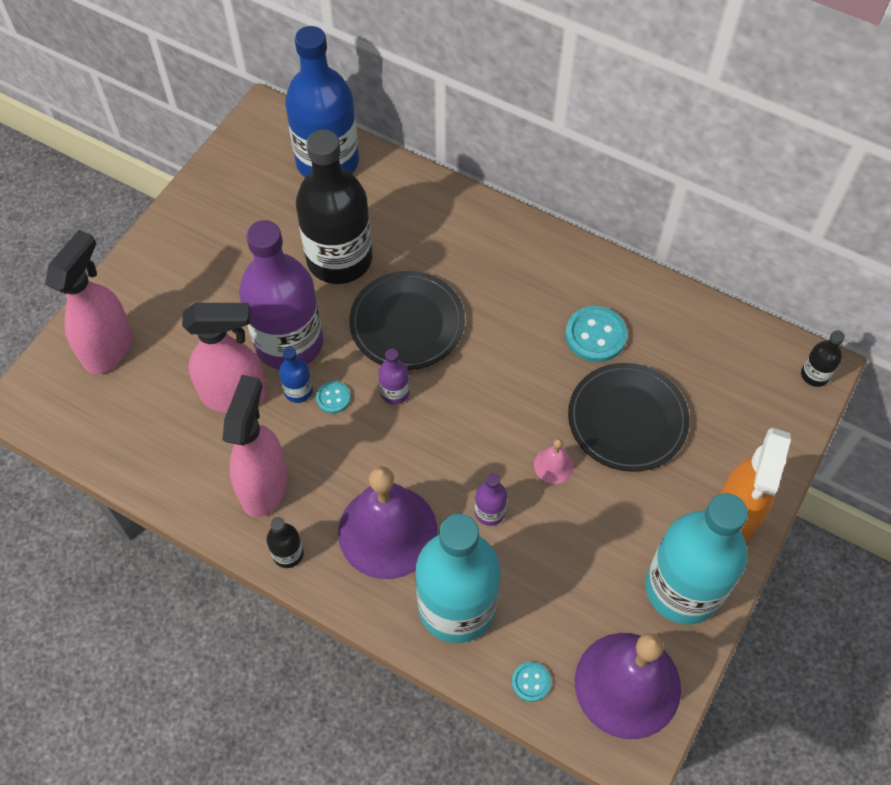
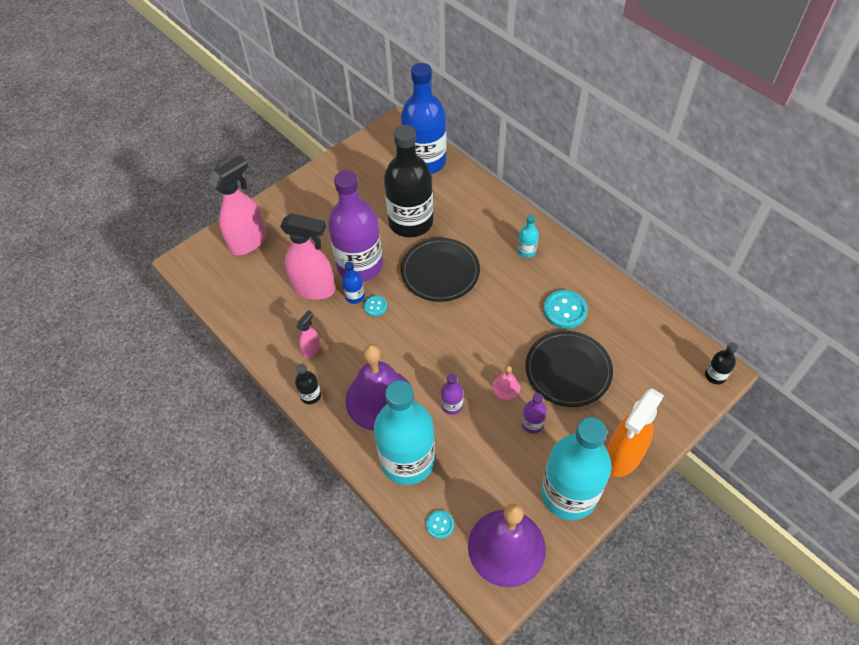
camera: 20 degrees right, 5 degrees down
(264, 486) = (311, 349): pink spray bottle -> pink spray bottle, size x0.48
(394, 392) = (416, 313): purple bottle -> purple bottle (532, 424)
(516, 262) = (526, 251): none -> turquoise bottle

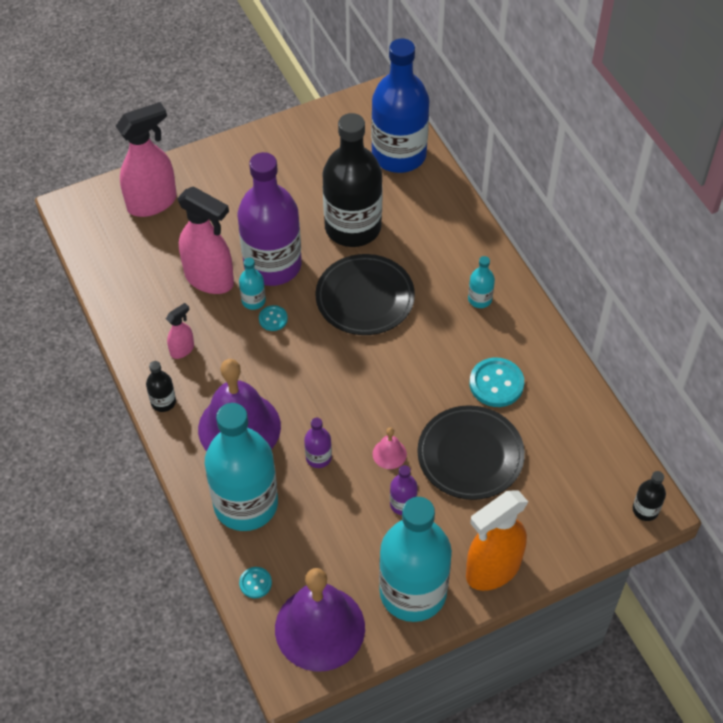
camera: 15 degrees right, 0 degrees up
(355, 296) = (253, 301): blue bottle -> turquoise bottle

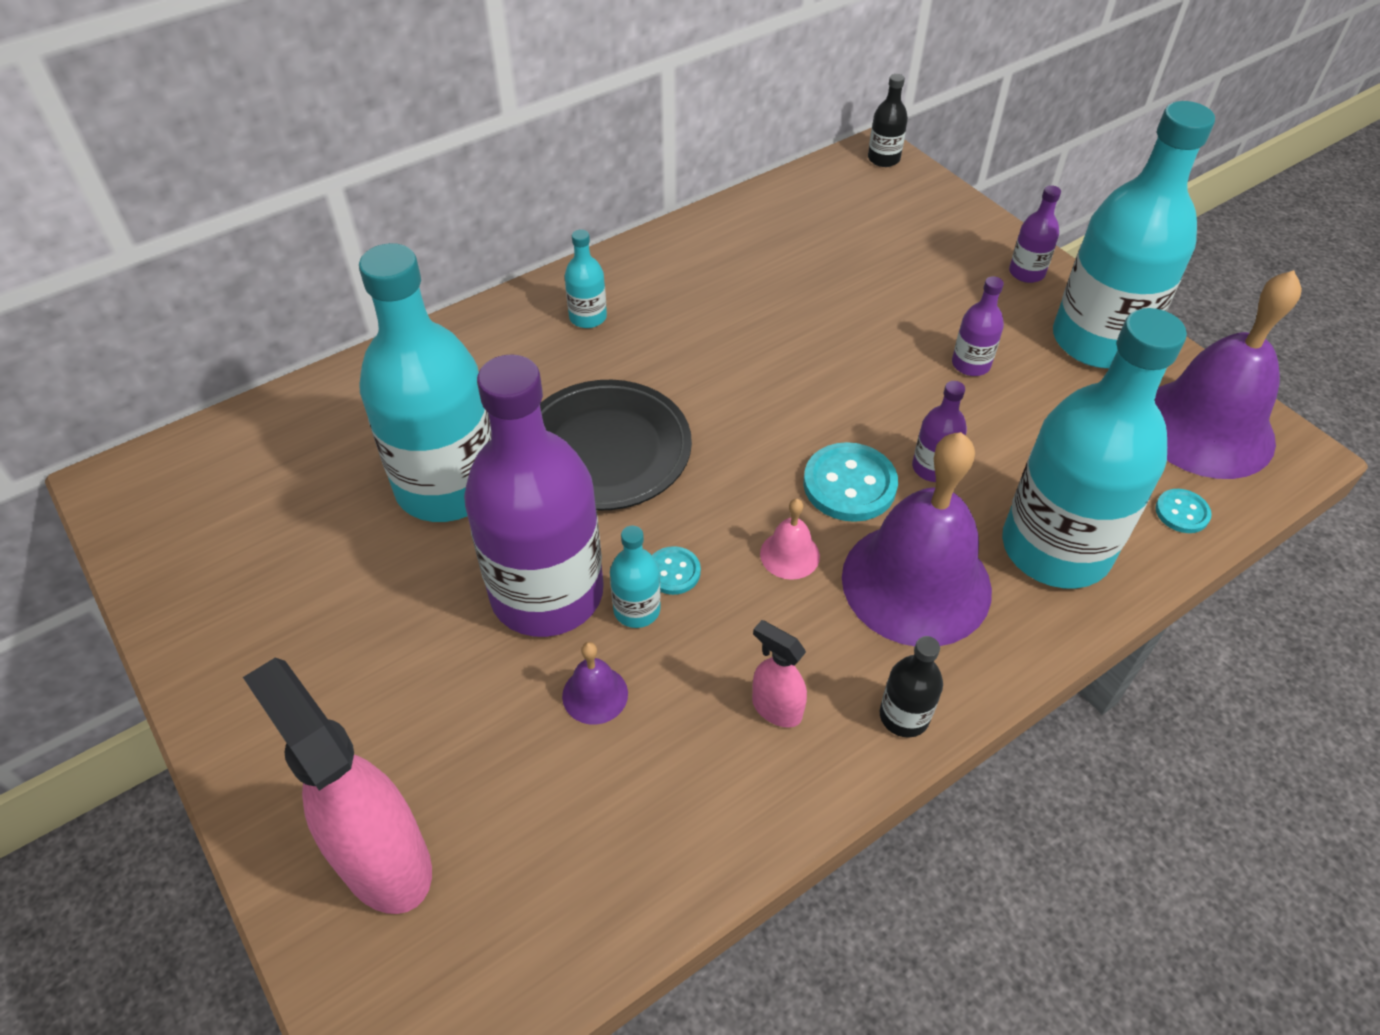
camera: 100 degrees left, 5 degrees down
(210, 279) = (595, 694): pink spray bottle -> purple bell
(353, 227) = (448, 486): black bottle -> turquoise bottle
(389, 454) = (894, 387): pink bell -> pink bell (789, 554)
(399, 154) = (272, 442): blue bottle -> none
(470, 455) = (864, 305): black plate -> none
(492, 570) = (1026, 273): orange spray bottle -> purple bottle
(496, 384) = (737, 289): turquoise button -> turquoise button (849, 484)

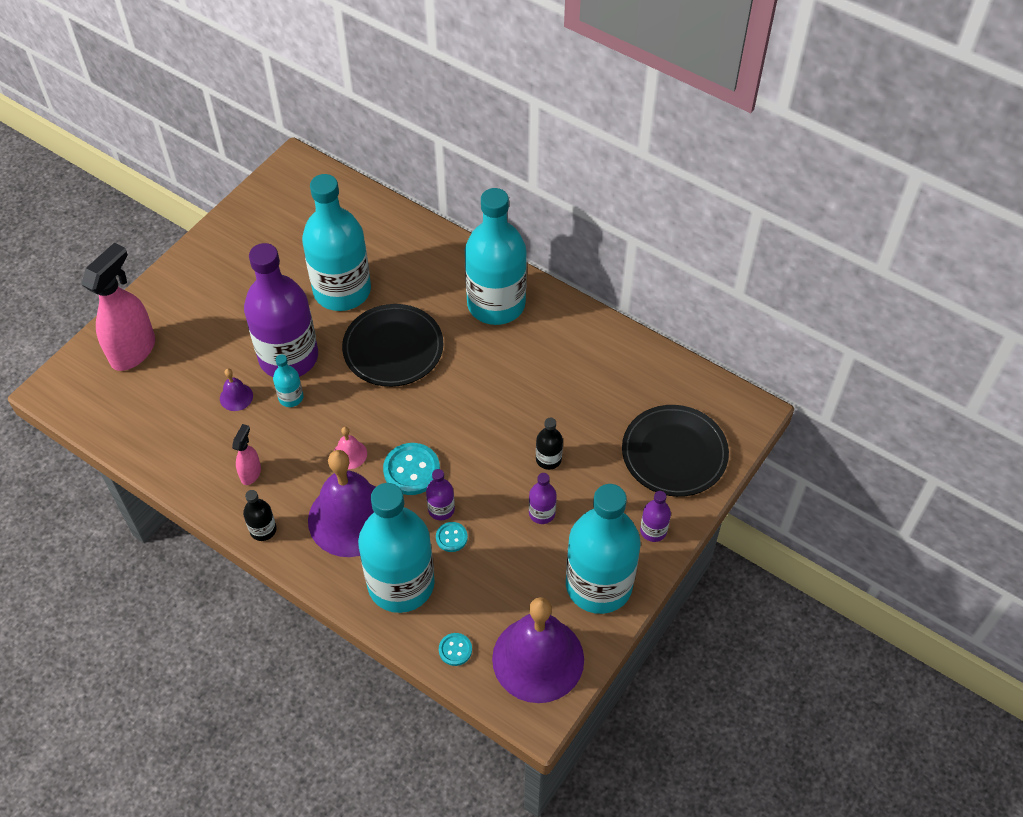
camera: 70 degrees right, 5 degrees up
(588, 317) = (496, 304): turquoise bottle -> turquoise bottle, size x2.43
(673, 572) = (320, 405): turquoise button -> turquoise button (451, 537)
(883, 159) = (744, 417): black bottle -> black bottle (548, 459)
(915, 225) = (674, 453): none -> black plate

